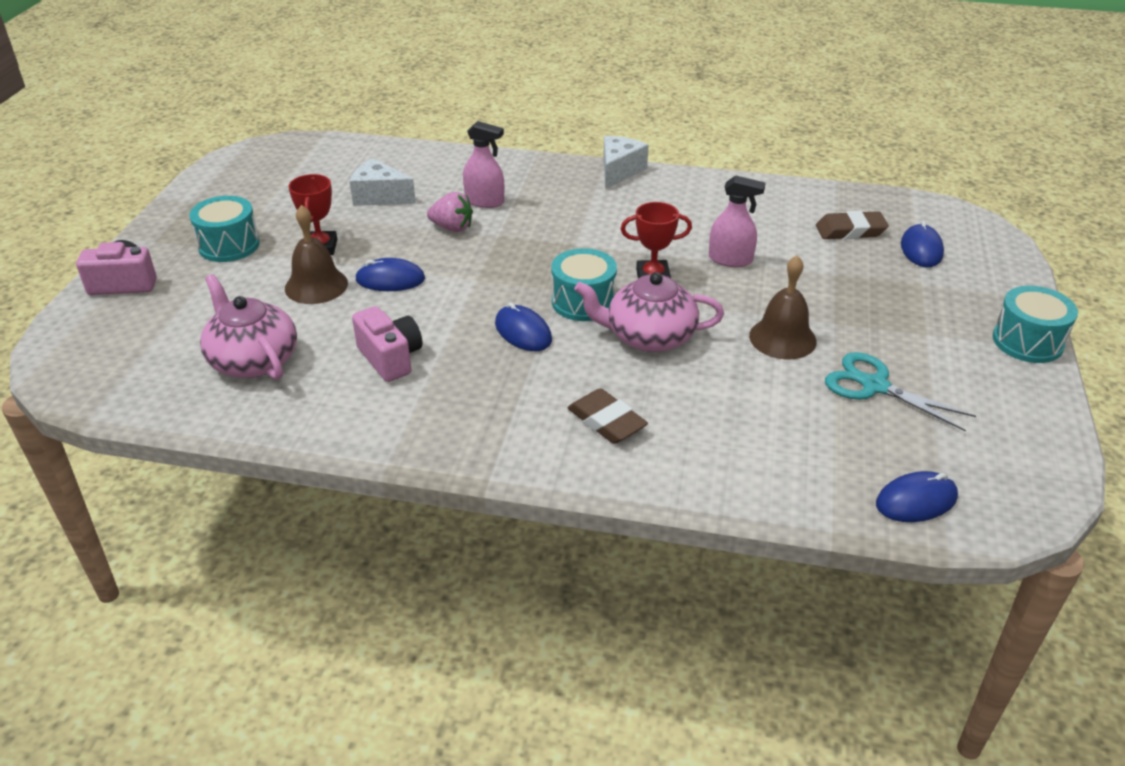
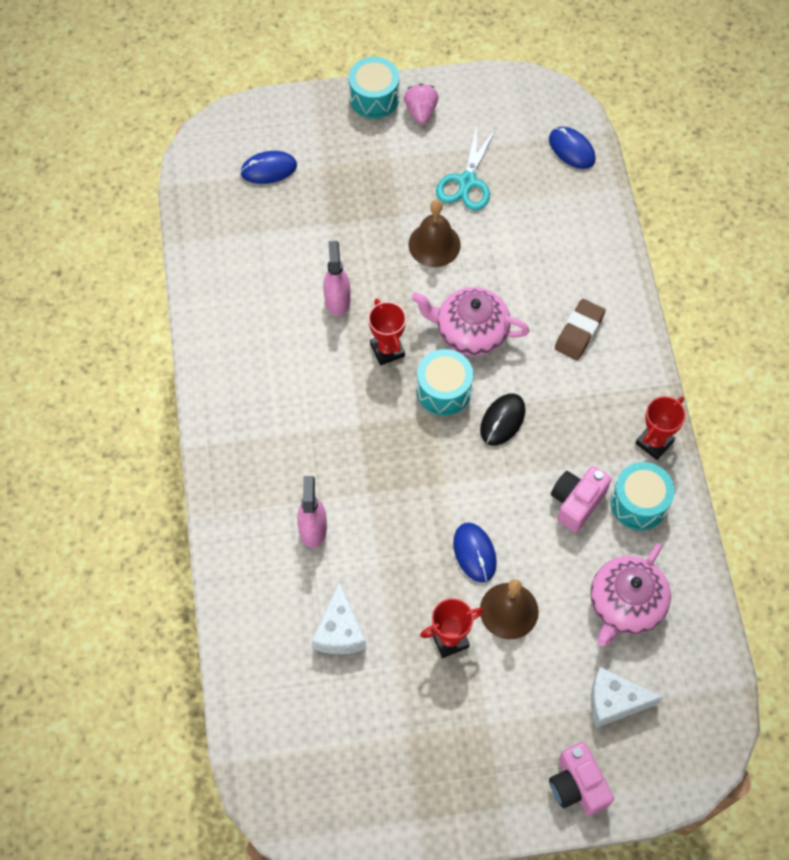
camera: 110 degrees left, 25 degrees up
(229, 245) = (480, 727): turquoise drum -> turquoise drum (639, 503)
(418, 440) = (654, 442): none -> red trophy
(452, 228) = (372, 537): pink strawberry -> pink strawberry (421, 112)
(523, 332) = (502, 420): blue mouse -> black mouse
(619, 171) = (210, 427): white cheese -> white cheese (614, 702)
(649, 336) = (470, 331): pink teapot -> pink teapot turned 120 degrees clockwise
(850, 231) = (256, 221): brown eraser -> none

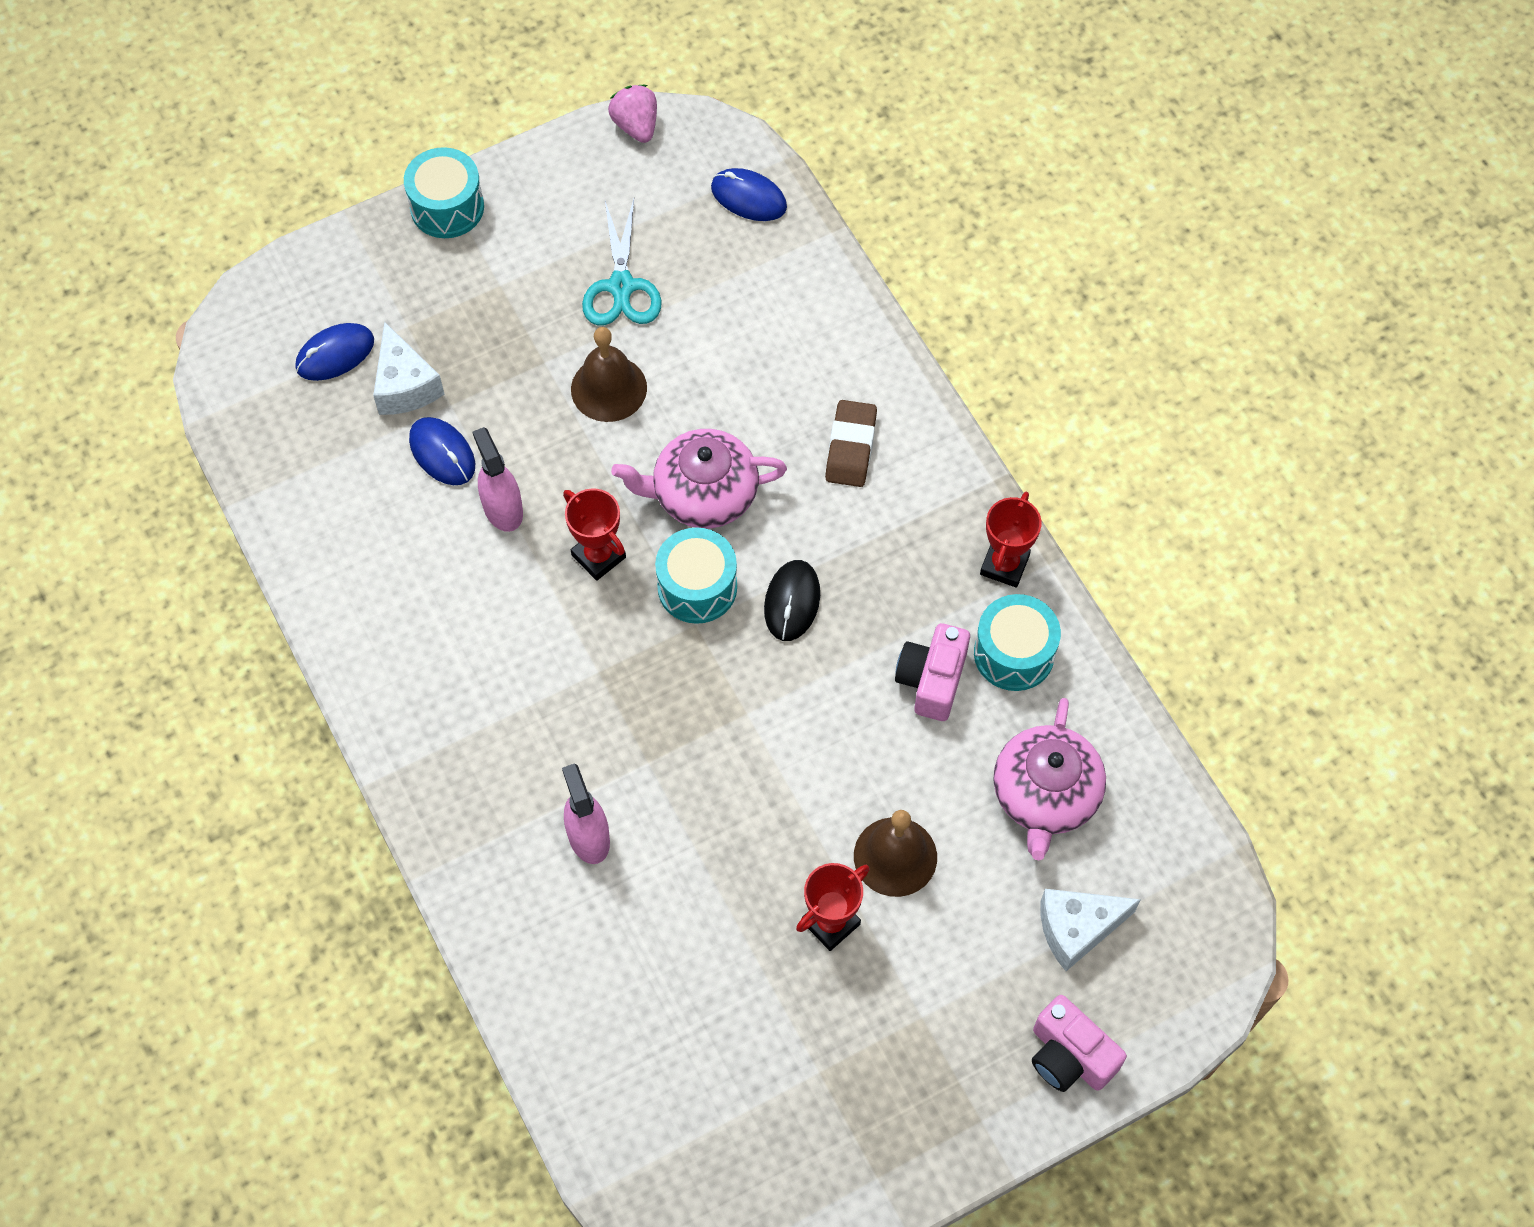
camera: 20 degrees left, 0 degrees up
(340, 631) = (678, 964): white cheese -> white cheese (405, 385)
(421, 112) = (520, 207): pink strawberry -> pink strawberry (636, 126)
(474, 553) = (820, 795): blue mouse -> blue mouse (442, 453)

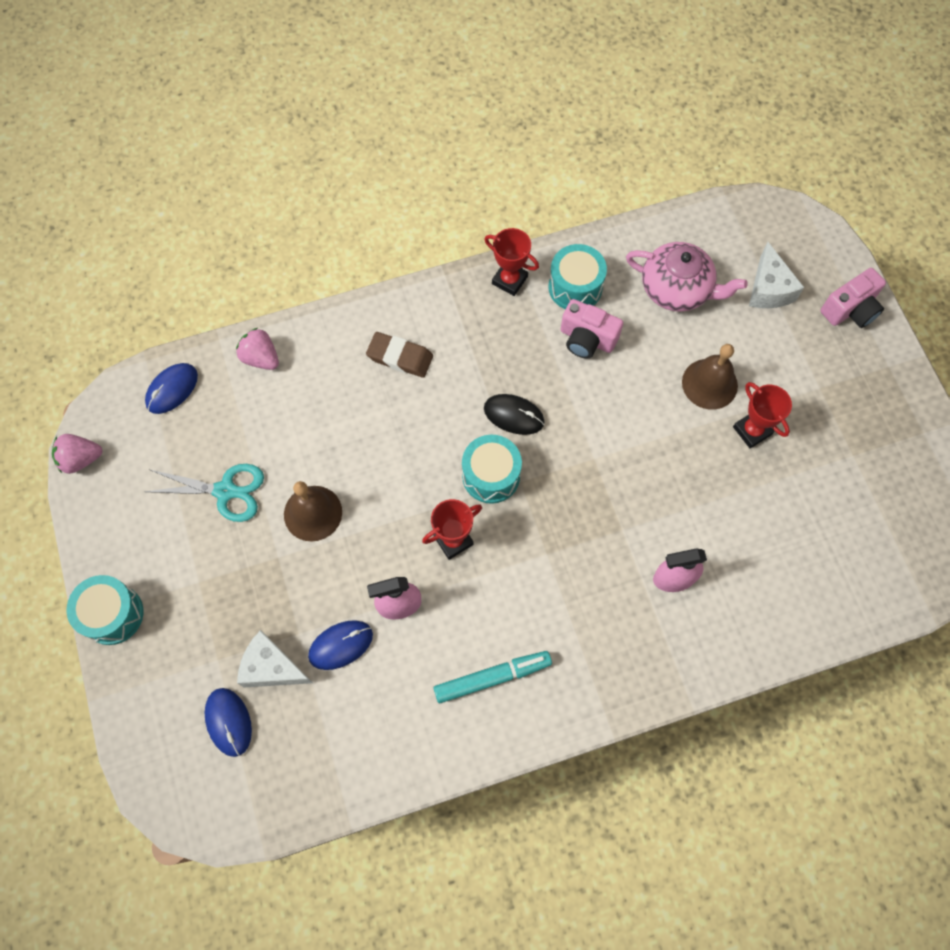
camera: 80 degrees left, 5 degrees up
(405, 385) = (272, 667): white cheese -> white cheese turned 150 degrees counterclockwise
(423, 630) = (492, 678): none -> turquoise marker
(703, 494) = (416, 460): pink teapot -> none
(814, 285) = (261, 358): none -> pink strawberry

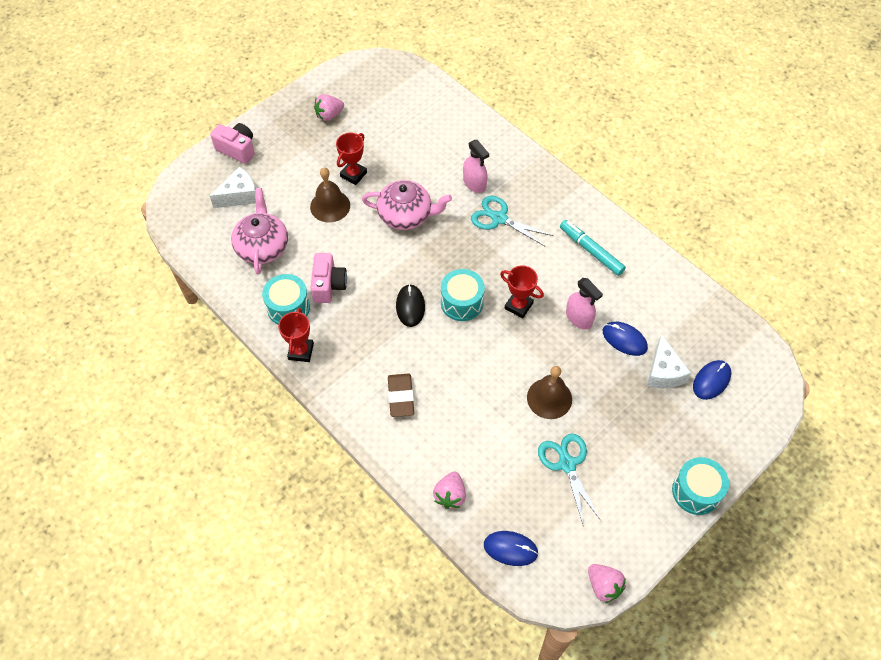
camera: 115 degrees left, 10 degrees down
(599, 582) = (499, 218): none -> turquoise scissors
(656, 467) = (406, 215): none -> pink teapot
(874, 440) = (329, 115): none -> pink strawberry

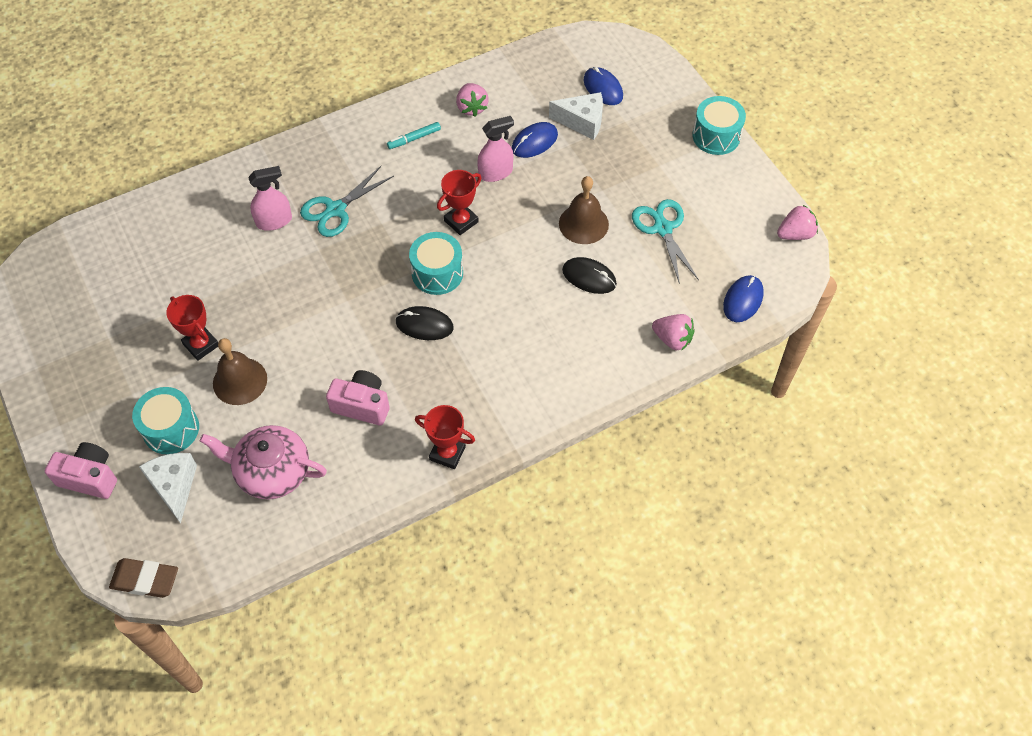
camera: 75 degrees left, 0 degrees up
(237, 149) = (89, 477): pink camera -> pink camera turned 60 degrees clockwise
(288, 307) = (378, 456): turquoise drum -> turquoise drum (171, 429)
(329, 115) = (85, 354): pink strawberry -> pink strawberry (472, 108)
(400, 397) = (541, 360): brown eraser -> brown eraser (145, 580)
(406, 215) = (290, 301): pink teapot -> none
(494, 415) = (589, 277): none -> black mouse
(567, 464) = (663, 229): turquoise scissors -> turquoise scissors turned 75 degrees clockwise
(591, 251) = (414, 138): turquoise marker -> turquoise marker, size x0.62

